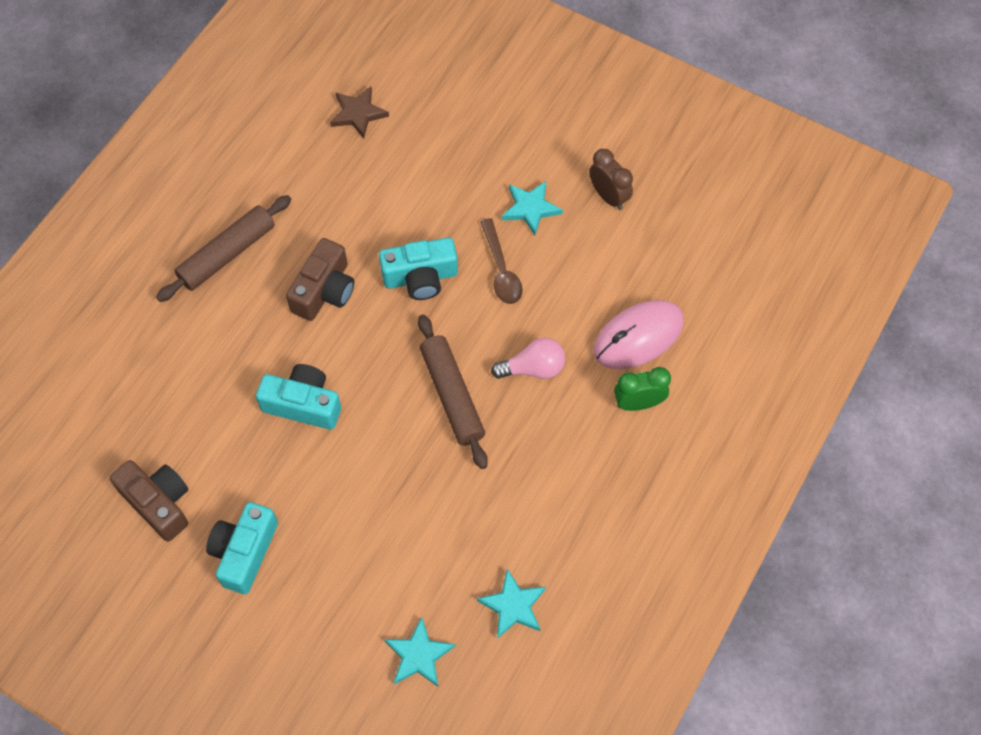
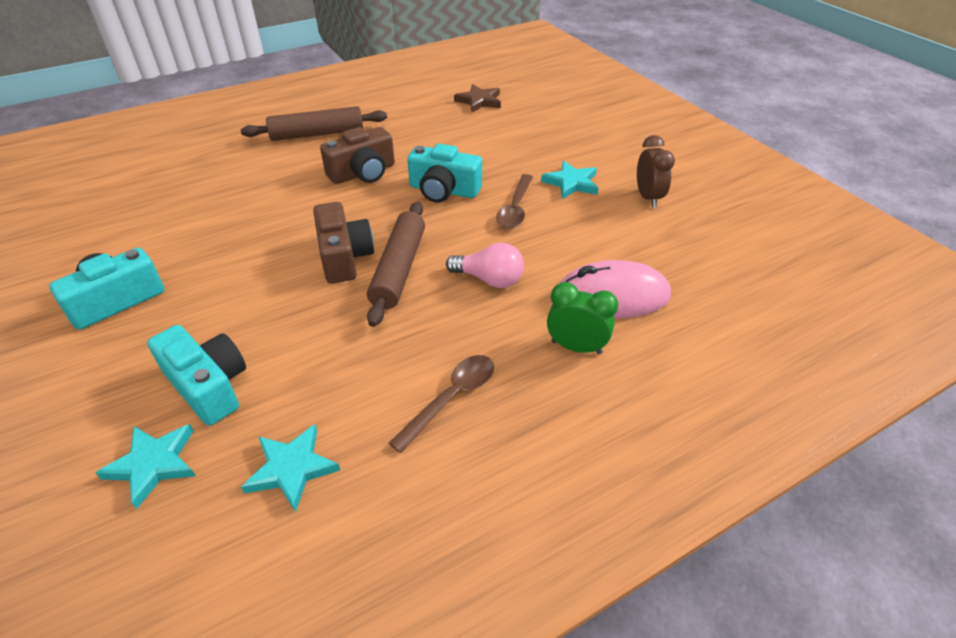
camera: 30 degrees right, 20 degrees down
(158, 503) = (101, 241): brown camera -> brown camera (344, 257)
(303, 404) = (274, 227): turquoise camera -> turquoise camera (208, 386)
(579, 496) = (451, 398): none -> brown spoon

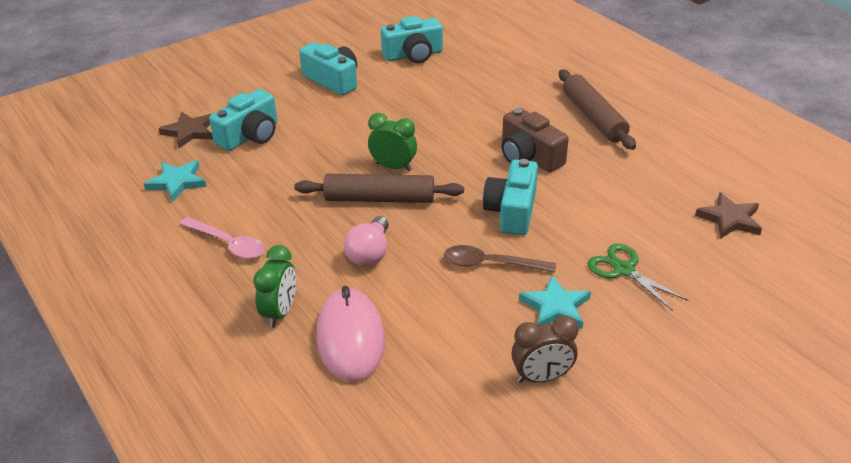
camera: 85 degrees right, 5 degrees down
(109, 229) = (413, 55): none -> turquoise camera
(153, 464) = (189, 132): turquoise star -> brown star
(344, 257) = (393, 167): brown camera -> green clock
(451, 398) = (228, 244): brown spoon -> pink spoon
(530, 149) = (624, 270): none -> green scissors

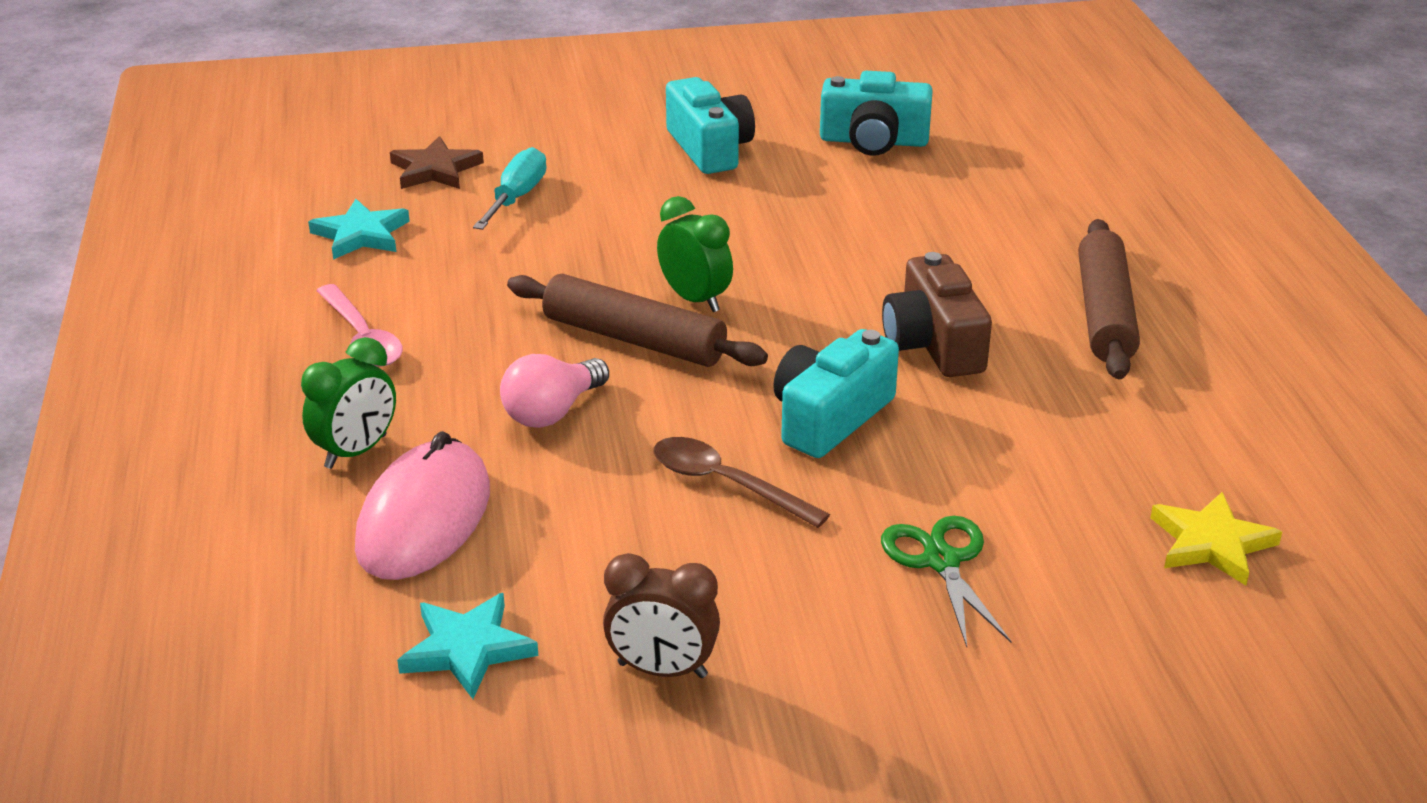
camera: 25 degrees right, 5 degrees down
(250, 136) = (517, 197): turquoise camera -> turquoise screwdriver
(555, 307) = (775, 579): turquoise star -> turquoise star (467, 649)
(730, 219) = (1211, 543): brown star -> yellow star

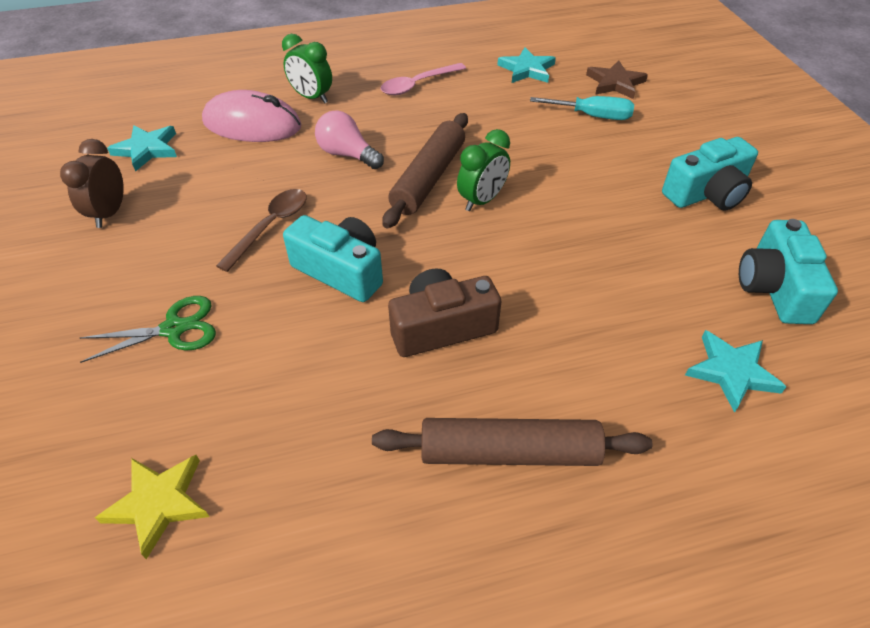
camera: 85 degrees right, 15 degrees up
(990, 184) = (731, 372): none -> turquoise star

